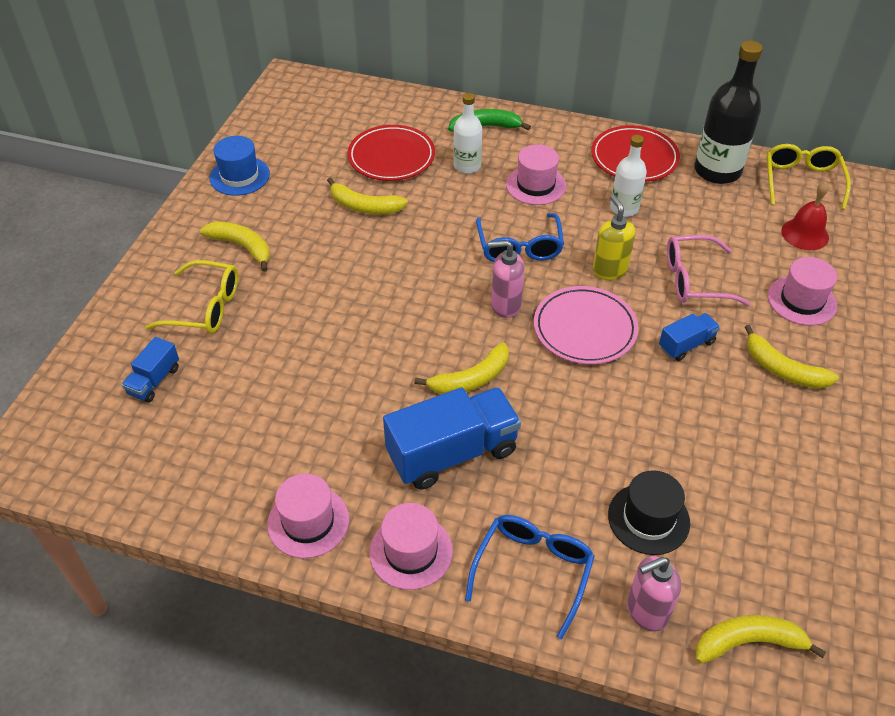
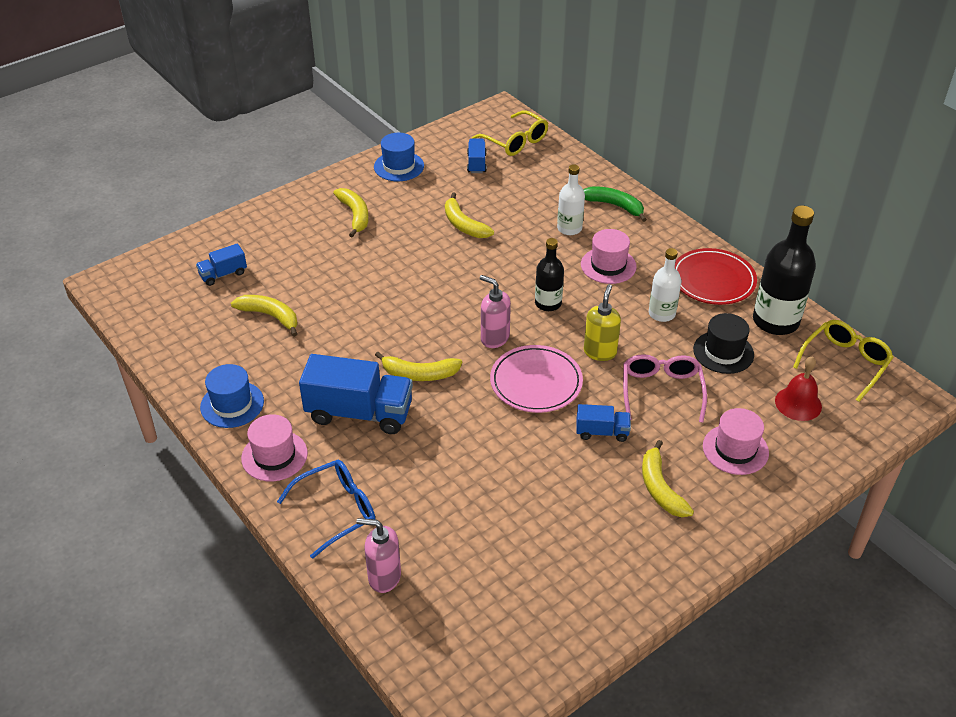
camera: 35 degrees right, 5 degrees down
(204, 307) = (294, 243): yellow glasses -> yellow glasses (515, 141)
(308, 522) = (232, 404): pink hat -> blue hat
(317, 140) = (476, 163): none -> blue truck
(391, 157) = (519, 198): red plate -> none
(519, 246) = (548, 303): blue glasses -> black bottle
(648, 518) = (446, 525): black hat -> black hat (723, 352)
(695, 280) = (661, 391): pink glasses -> pink glasses turned 60 degrees clockwise
(748, 642) = (431, 636): yellow banana -> yellow banana (270, 316)

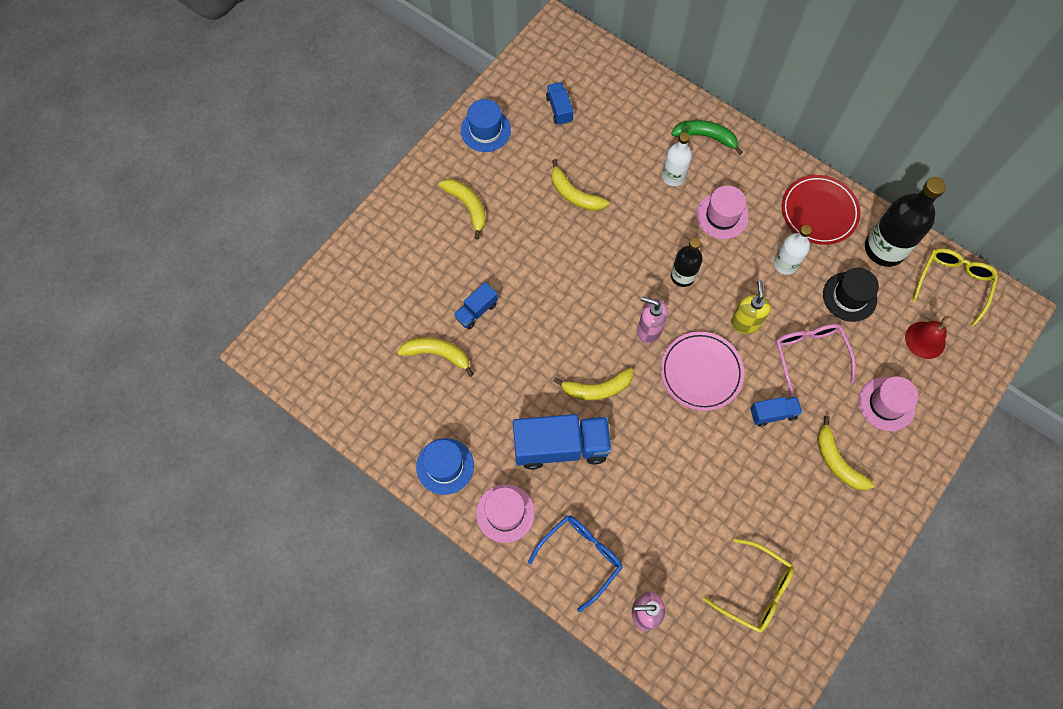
camera: 15 degrees left, 25 degrees up
(223, 274) = (372, 313): blue truck -> blue truck (476, 311)
(515, 141) = (586, 69): yellow glasses -> yellow glasses (754, 590)

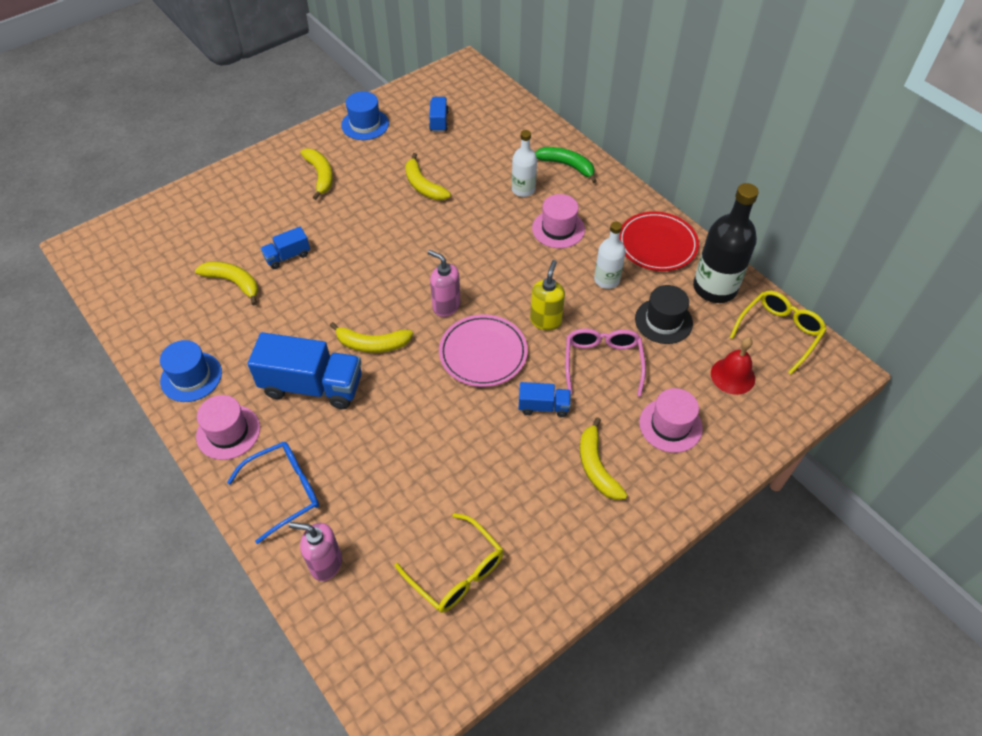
camera: 15 degrees right, 15 degrees down
(682, 276) = (499, 269): black bottle -> none

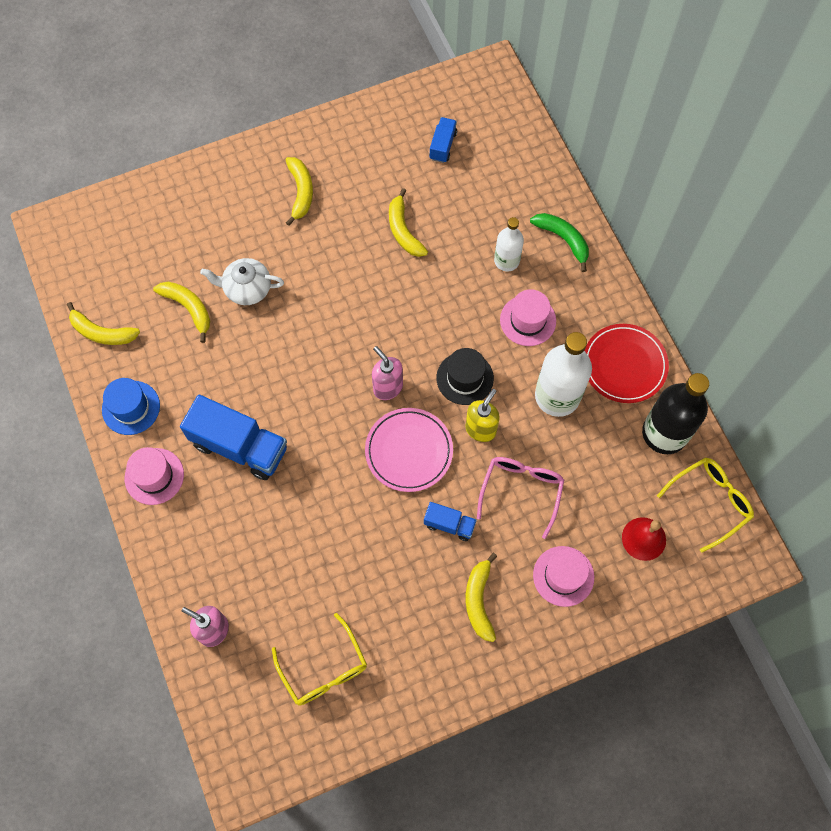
camera: 15 degrees right, 15 degrees up
(284, 491) = (192, 550): blue glasses -> none
(287, 256) = (247, 289): blue truck -> white teapot
(365, 124) = (363, 132): blue hat -> none
(372, 344) = (306, 414): yellow banana -> yellow banana (102, 332)
(606, 280) = (557, 396): white bottle -> white bottle, size x1.70
(663, 321) = (598, 459): black hat -> black hat (465, 378)

